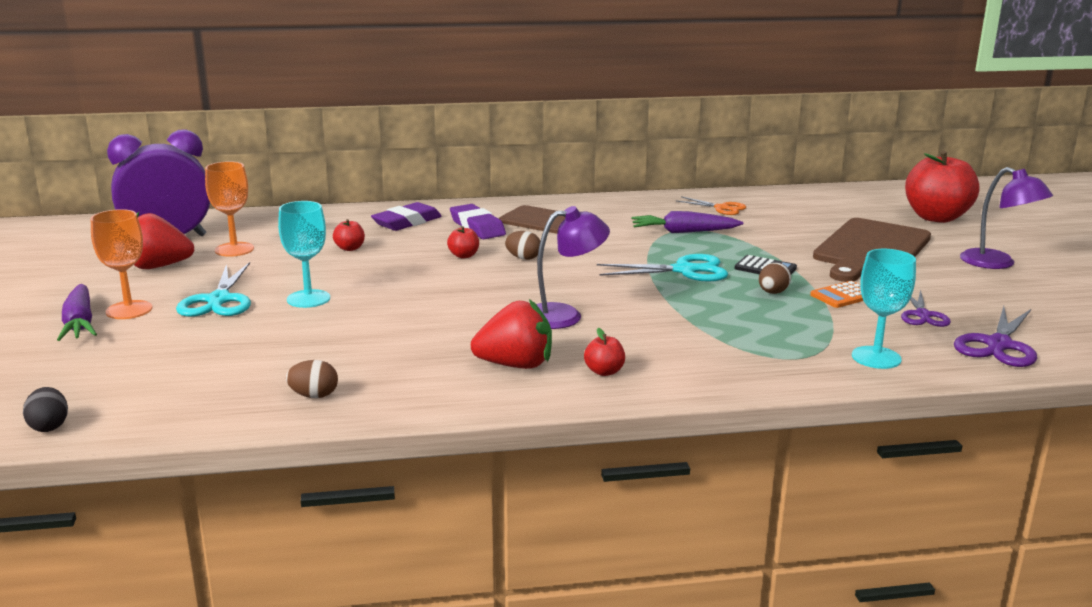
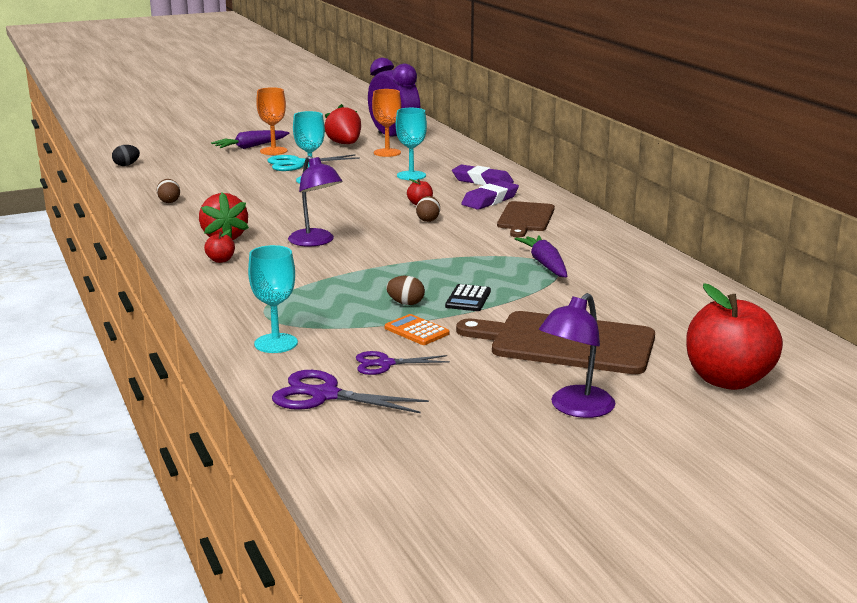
camera: 75 degrees right, 0 degrees up
(350, 248) = (411, 175): red apple -> turquoise goblet
(684, 270) = (439, 270): turquoise scissors -> none
(721, 208) = (639, 275): orange scissors -> none

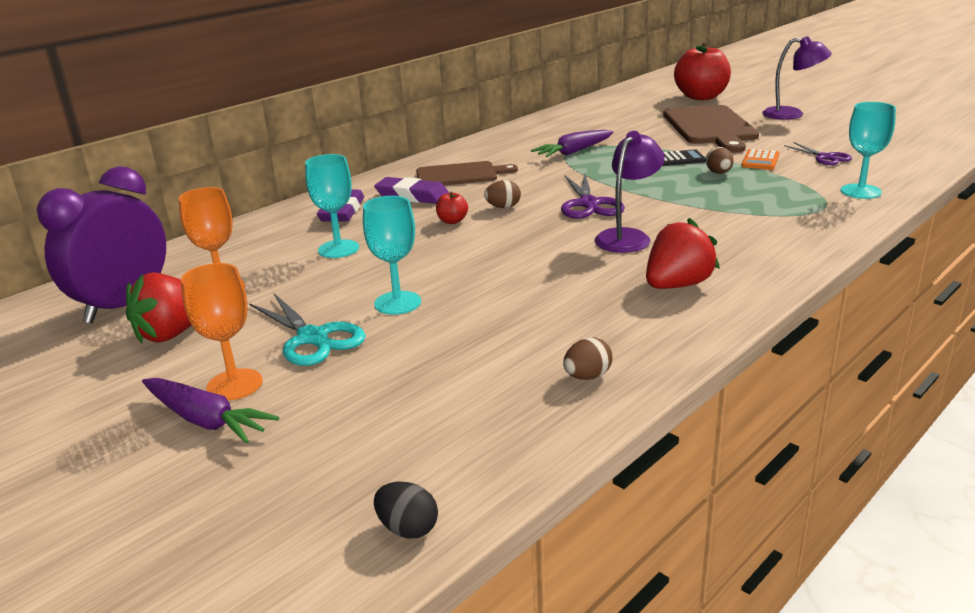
camera: 110 degrees left, 5 degrees up
(220, 260) = (742, 264): red apple -> none
(325, 395) = (897, 161): purple scissors -> purple scissors (589, 204)

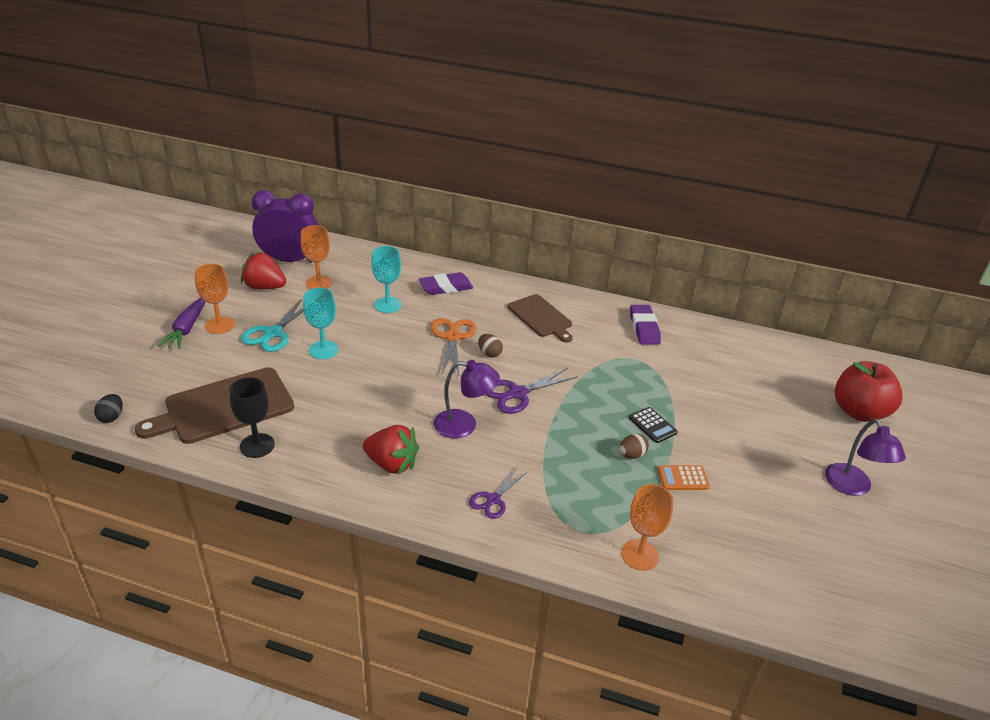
camera: 60 degrees right, 10 degrees up
(412, 196) = (487, 308): purple eraser -> purple eraser (644, 328)
(452, 221) = (453, 337): red apple -> orange scissors
(574, 152) = (630, 361): purple carrot -> none
(587, 376) = (257, 445): brown egg -> black goblet
(710, 127) = (759, 432): brown cutting board -> brown cutting board (224, 407)
(825, 157) = (723, 523): purple scissors -> purple scissors (493, 499)
(860, 191) = (639, 555): turquoise goblet -> orange goblet

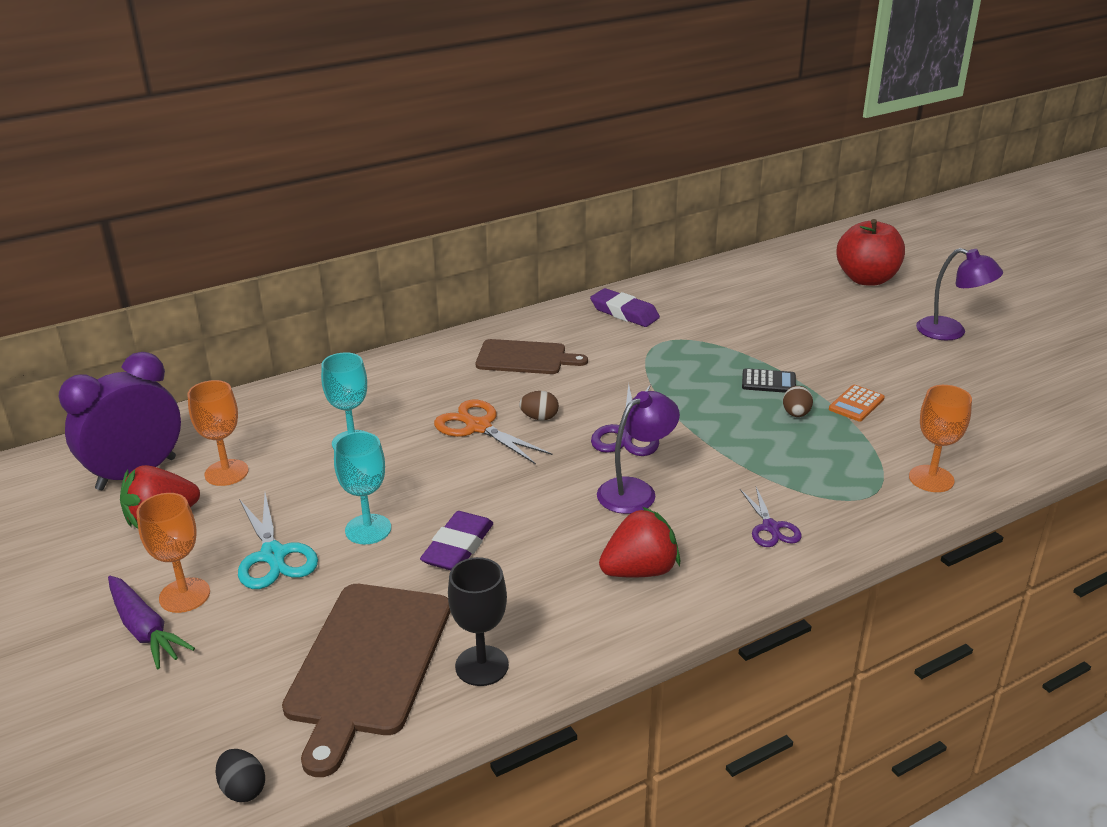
camera: 45 degrees left, 5 degrees down
(446, 287) = (382, 388): purple eraser -> purple eraser (458, 547)

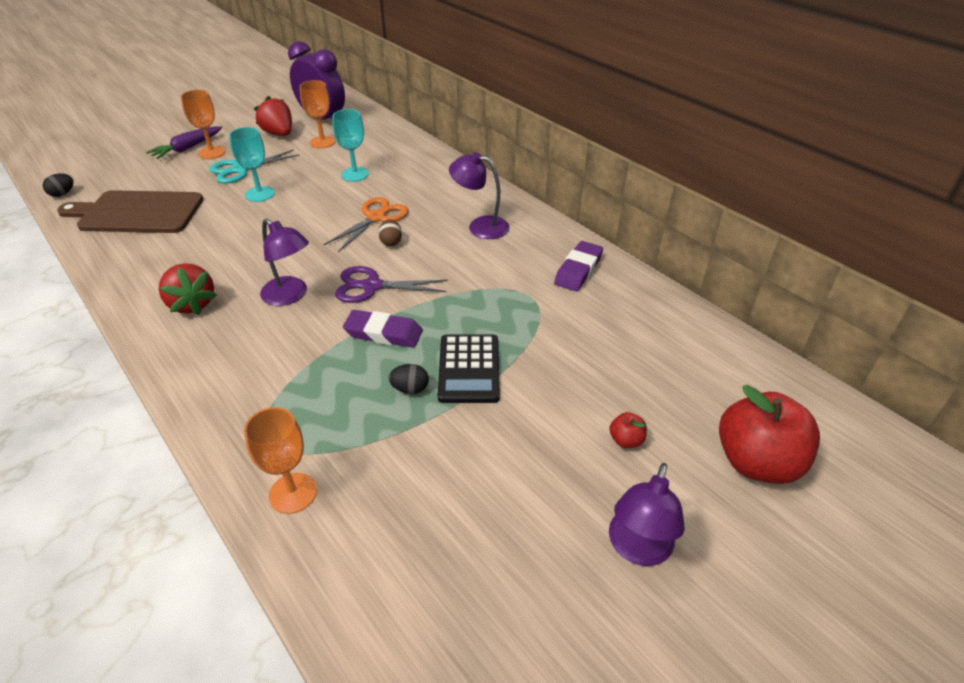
camera: 80 degrees right, 10 degrees up
(458, 547) = (235, 227): purple eraser -> purple eraser (383, 333)
(482, 666) = (120, 249): black goblet -> none
(525, 358) = (480, 226): brown cutting board -> purple lamp
(768, 382) = (469, 369): black calculator -> black calculator, size x1.67
(771, 527) = (231, 371): purple scissors -> none
(796, 414) = (410, 389): brown egg -> black egg
(851, 322) = (626, 440): none -> red apple
(856, 404) = (435, 437): orange calculator -> none

